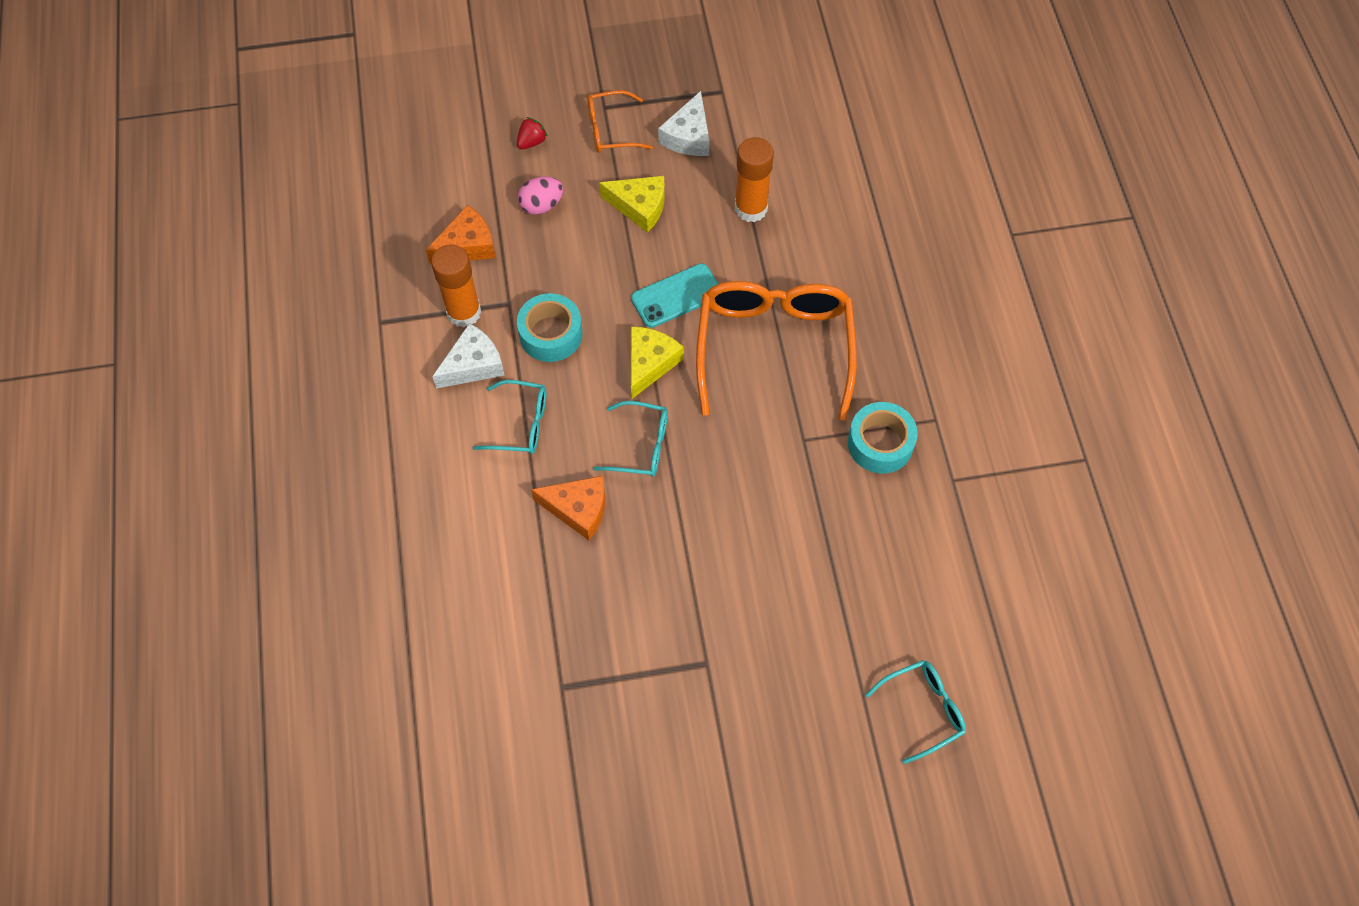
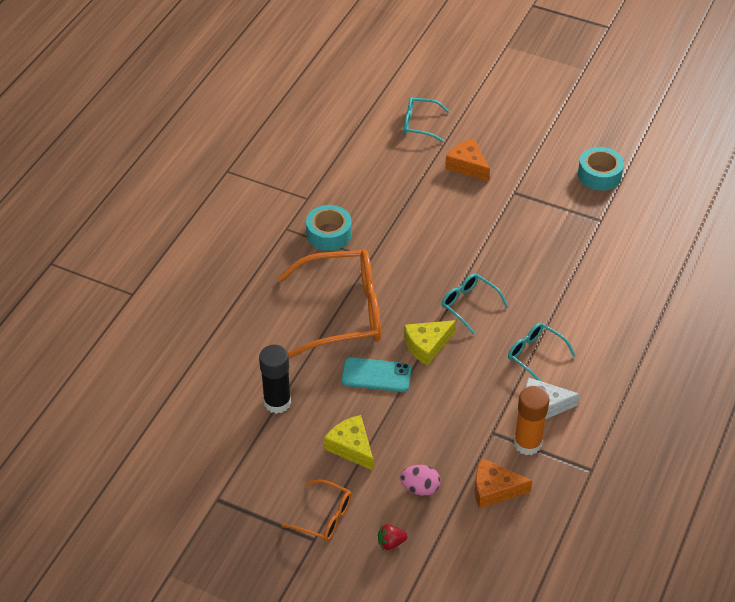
camera: 145 degrees left, 15 degrees down
(551, 334) = (477, 397): turquoise tape -> turquoise tape (599, 175)
(578, 509) = (532, 293): orange cheese -> orange cheese (467, 165)
(688, 136) = (273, 478): white cheese -> none
(751, 208) = (277, 402): orange glue stick -> black glue stick
(774, 348) = (342, 312): orange glasses -> orange glasses turned 135 degrees counterclockwise

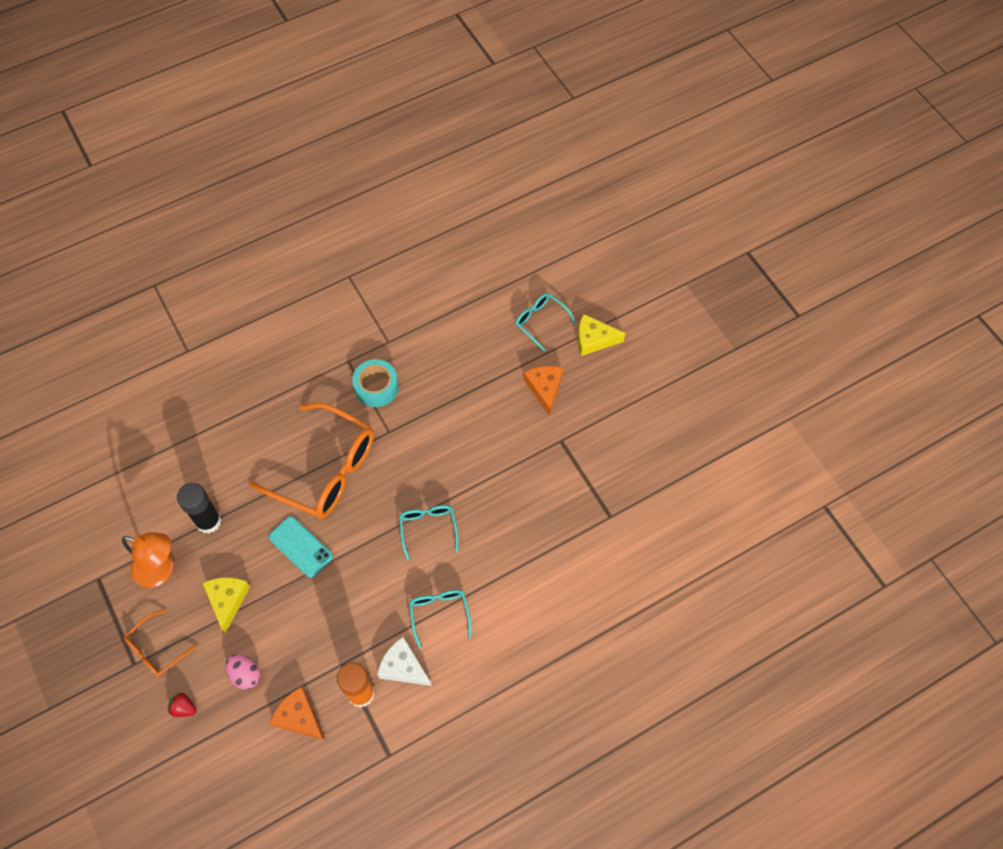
camera: 35 degrees right, 15 degrees up
(270, 460) = (161, 570): none -> orange lamp
(324, 517) = (156, 649): orange glasses -> orange glasses turned 75 degrees clockwise
(427, 345) = (362, 545): yellow cheese -> yellow cheese (593, 340)
(599, 175) = (651, 469): turquoise tape -> none

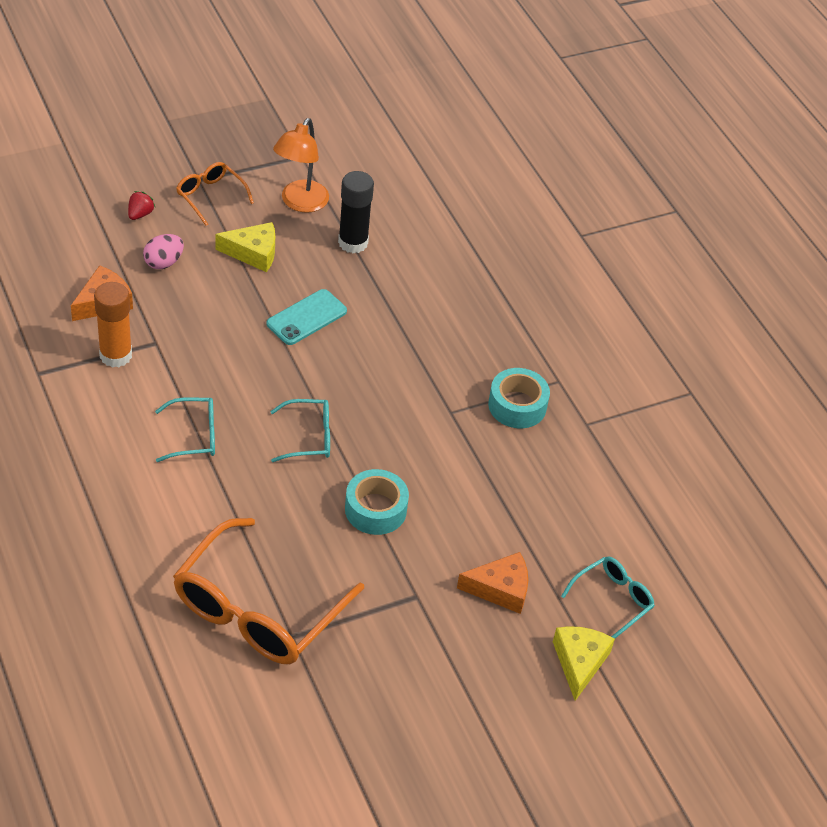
camera: 90 degrees right, 15 degrees down
(325, 469) = (405, 346): orange glasses -> orange glasses (258, 609)
(403, 667) = (136, 395): white cheese -> none
(490, 474) = (375, 509): none -> turquoise tape

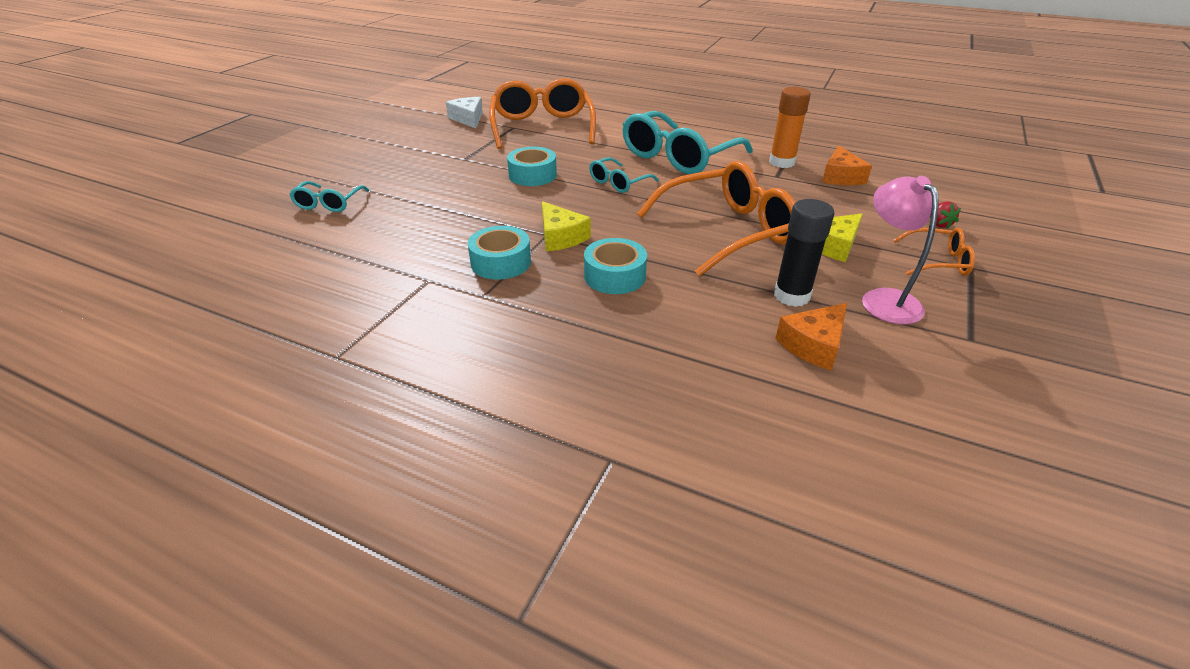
camera: 145 degrees right, 10 degrees down
(163, 262) = (862, 209): pink egg -> none
(194, 436) = (678, 156): turquoise glasses -> turquoise glasses, size x2.04
(300, 203) = (884, 299): orange lamp -> pink lamp
(306, 317) = (726, 231): turquoise phone -> orange glasses
(325, 706) = (468, 119): none -> white cheese
(447, 335) = (615, 276): none -> turquoise tape
(500, 589) = (414, 179): orange cheese -> orange cheese (814, 345)
(579, 662) = (334, 175): yellow cheese -> yellow cheese (560, 237)

